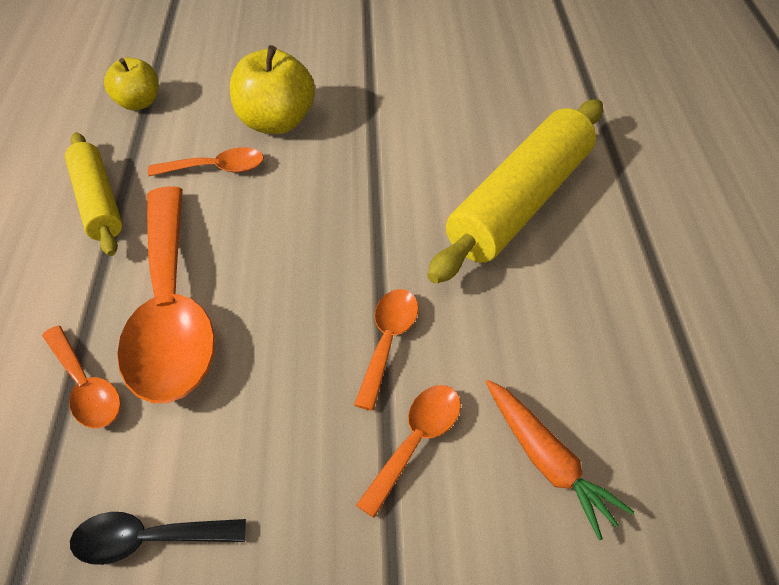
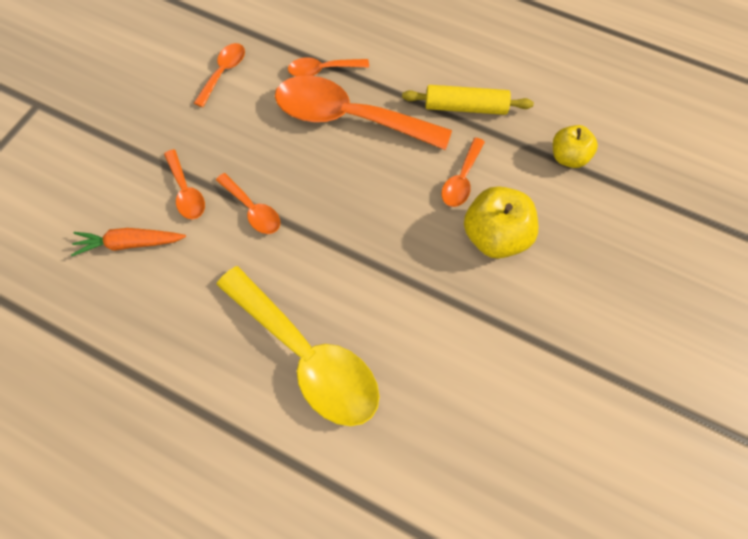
camera: 120 degrees right, 15 degrees up
(148, 539) = (223, 73): black spoon -> orange spoon
(519, 202) = (307, 356): yellow rolling pin -> yellow spoon

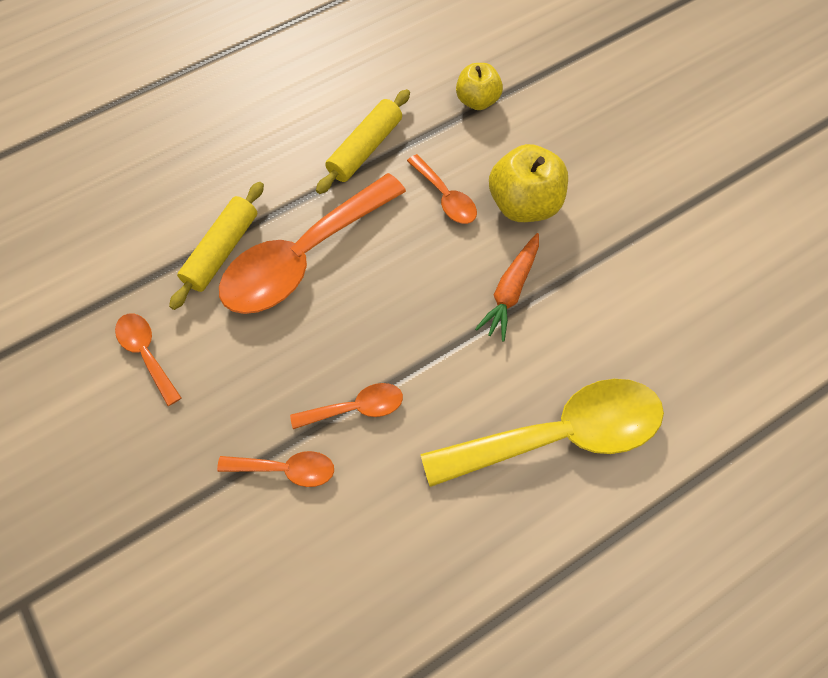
camera: 60 degrees left, 0 degrees up
(130, 244) = (315, 564): orange carrot -> orange carrot (510, 291)
(322, 70) = (222, 251): orange spoon -> yellow rolling pin

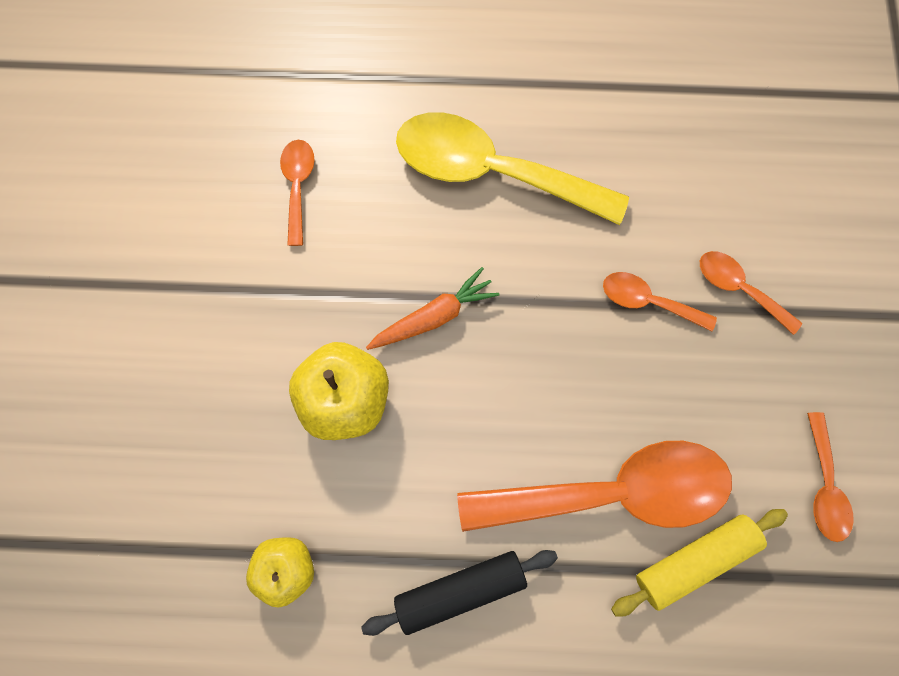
camera: 145 degrees left, 10 degrees up
(365, 149) = (460, 588): yellow rolling pin -> black rolling pin
(445, 197) = (419, 461): orange spoon -> orange spoon (298, 187)

